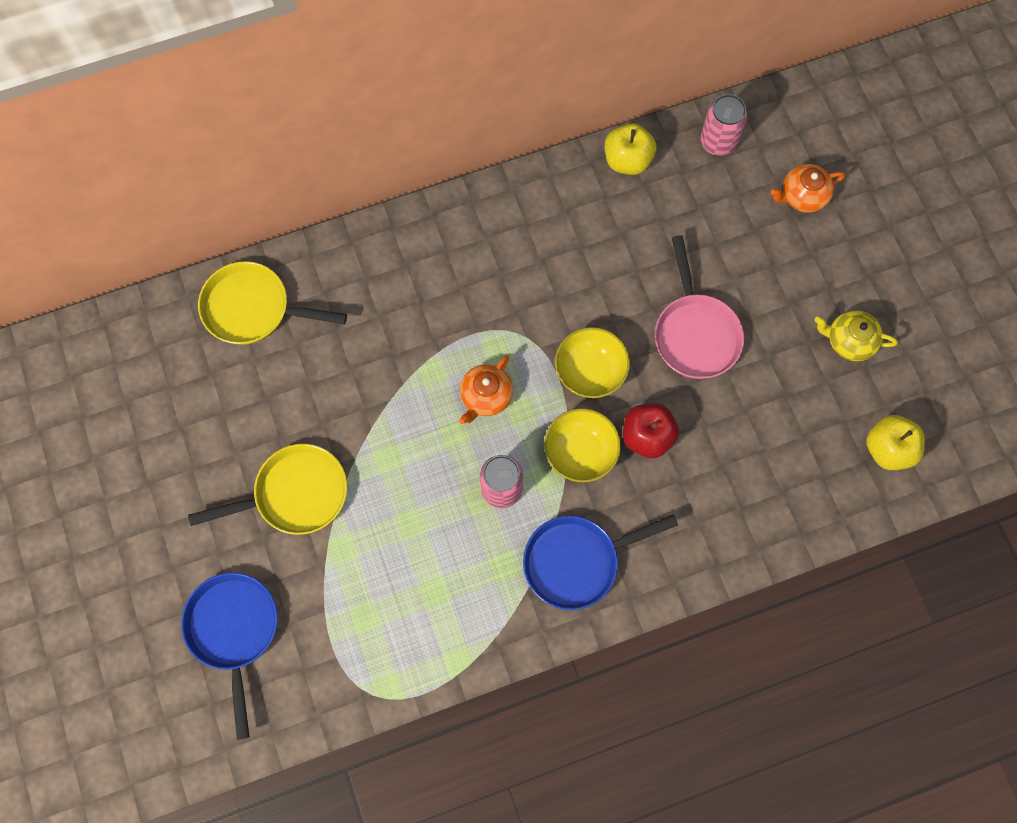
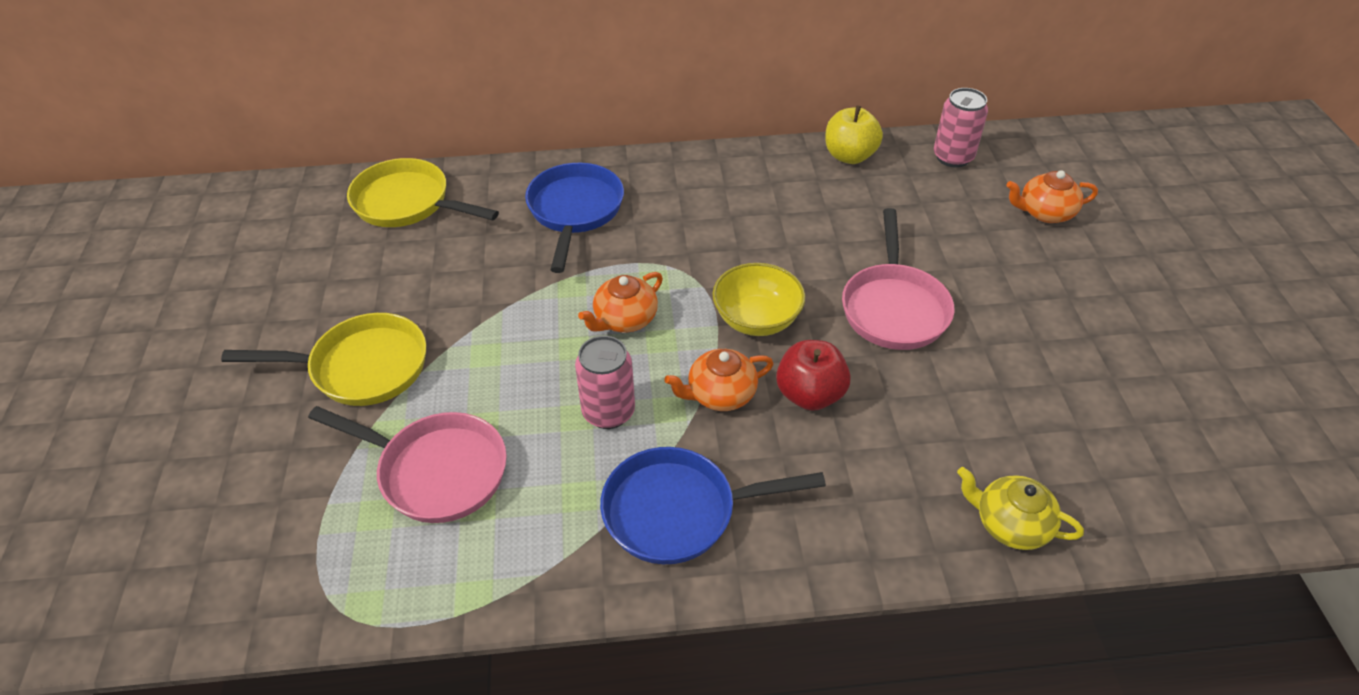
camera: 15 degrees right, 25 degrees down
(234, 630) = (209, 491): blue pan -> blue pan (575, 211)
(393, 572) = (436, 471): none -> pink pan
(580, 452) = (720, 394): yellow bowl -> orange teapot
(849, 341) = (1091, 349): yellow teapot -> yellow teapot (1010, 524)
(888, 449) = (1139, 472): yellow apple -> none

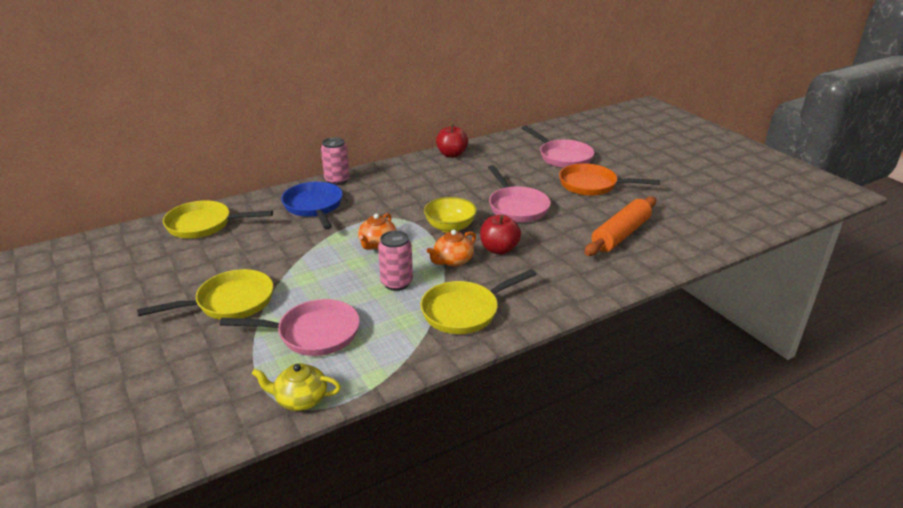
camera: 25 degrees left, 15 degrees down
(678, 511) = (464, 311): blue pan -> yellow pan
(849, 156) = (452, 154): yellow apple -> red apple
(953, 157) = (504, 145): pink can -> pink can (337, 180)
(1010, 524) = (627, 271): yellow teapot -> yellow teapot (300, 399)
(1045, 213) = (563, 157): orange teapot -> pink pan
(1047, 432) = (620, 235): none -> orange rolling pin
(1061, 296) = (592, 185): none -> orange pan

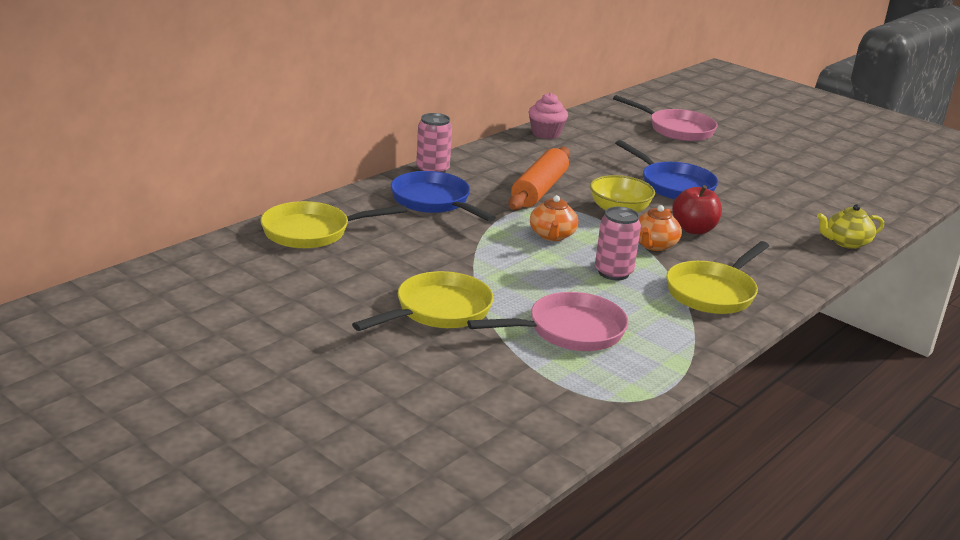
camera: 20 degrees left, 5 degrees down
(300, 399) = (619, 393): yellow teapot -> yellow teapot (846, 242)
(452, 154) = (546, 133): red apple -> pink cupcake
(516, 207) = (673, 185): pink pan -> blue pan
(592, 185) = (735, 157): orange pan -> none
(620, 235) = (807, 205): orange rolling pin -> orange rolling pin (539, 190)

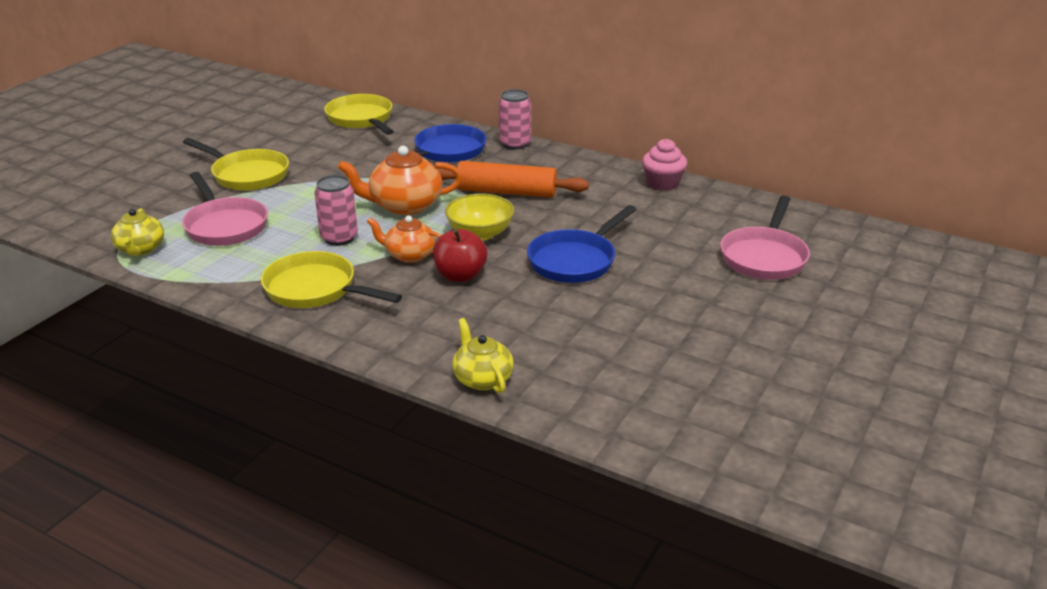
camera: 80 degrees right, 5 degrees up
(552, 235) = (404, 205): orange teapot -> orange teapot, size x1.57
(615, 385) = (140, 249): none -> yellow teapot

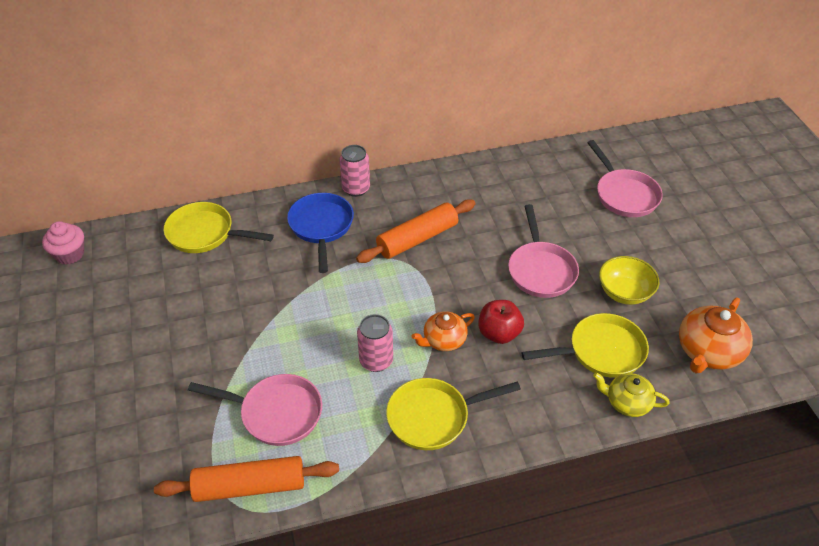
camera: 45 degrees left, 15 degrees up
(140, 249) = (250, 486): yellow teapot -> orange rolling pin
(247, 175) = (208, 352): yellow pan -> yellow pan (601, 351)
(404, 205) = (372, 298): orange teapot -> orange teapot (708, 352)
(480, 233) = (456, 288): yellow bowl -> yellow bowl (624, 292)
(575, 260) = (541, 270): blue pan -> pink pan
(662, 183) = (495, 168): pink cupcake -> pink cupcake (70, 254)

